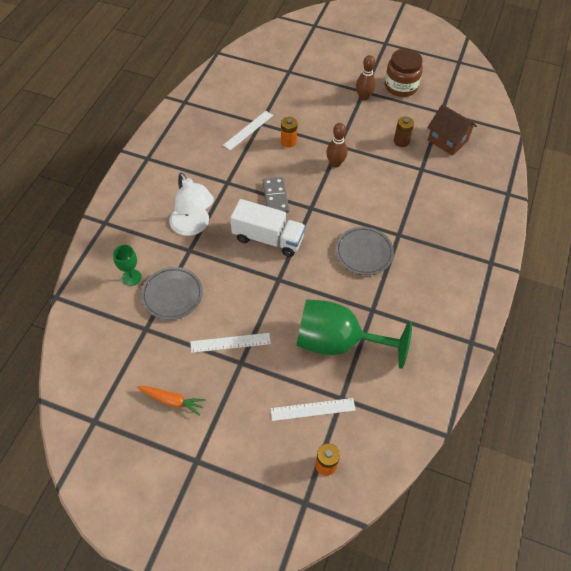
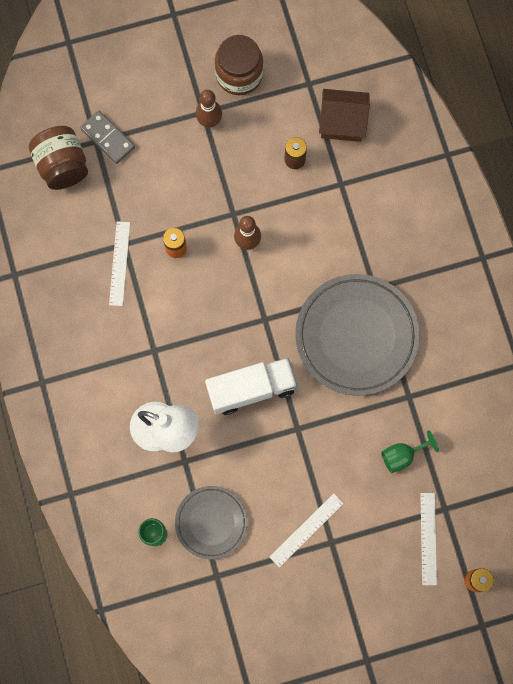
camera: 35 degrees left, 20 degrees up
(172, 400) = (301, 625): orange carrot -> none
(259, 71) = (62, 166): none -> brown jar
(275, 197) = (219, 332): grey domino -> grey domino (108, 138)
(313, 409) = (428, 538): white ruler -> white ruler turned 45 degrees counterclockwise
(337, 342) = (402, 455): green goblet -> green goblet, size x0.44
(364, 253) = (356, 336): grey plate -> grey plate, size x1.75

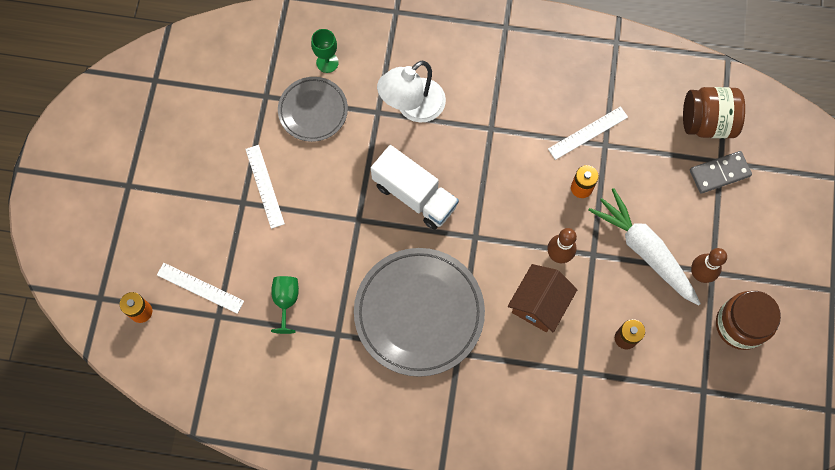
camera: 115 degrees right, 5 degrees down
(119, 263) = (588, 133): white ruler -> white ruler turned 60 degrees counterclockwise
(210, 173) = (644, 251): none -> white carrot
(251, 389) = (414, 195): white truck -> white truck turned 60 degrees counterclockwise
(342, 122) = (646, 404): brown house -> brown house (539, 304)

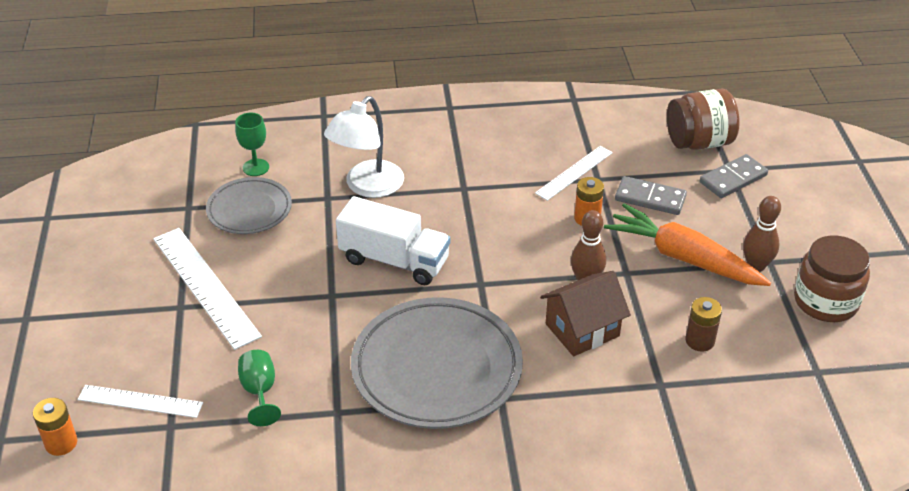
camera: 15 degrees left, 30 degrees down
(264, 186) = (205, 286): white ruler -> white ruler, size x1.64
(539, 304) = (582, 330): brown house -> brown house turned 45 degrees clockwise
(641, 178) = (650, 198): none -> grey domino
(644, 251) = (683, 258): white carrot -> orange carrot

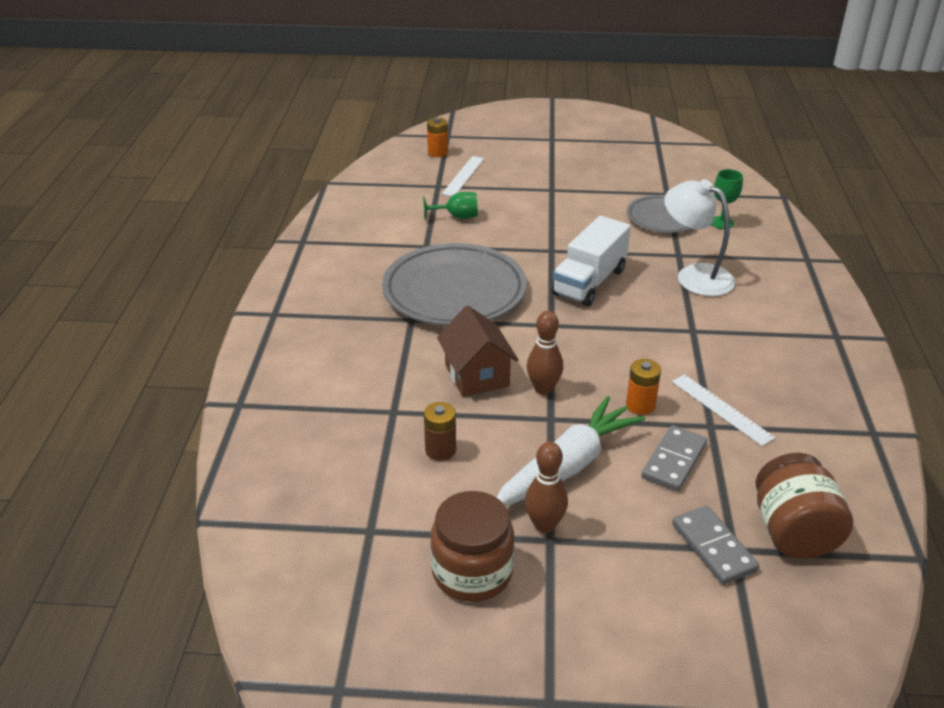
camera: 100 degrees right, 5 degrees down
(205, 286) = (572, 199): white ruler -> none
(683, 258) = (567, 466): orange carrot -> white carrot

